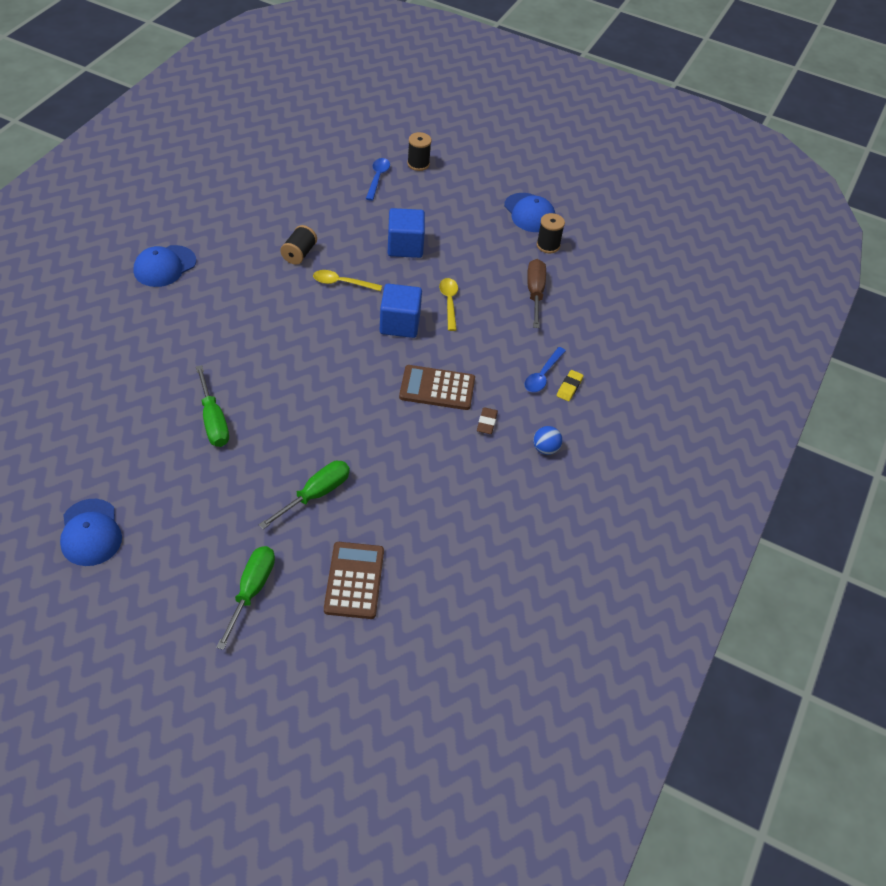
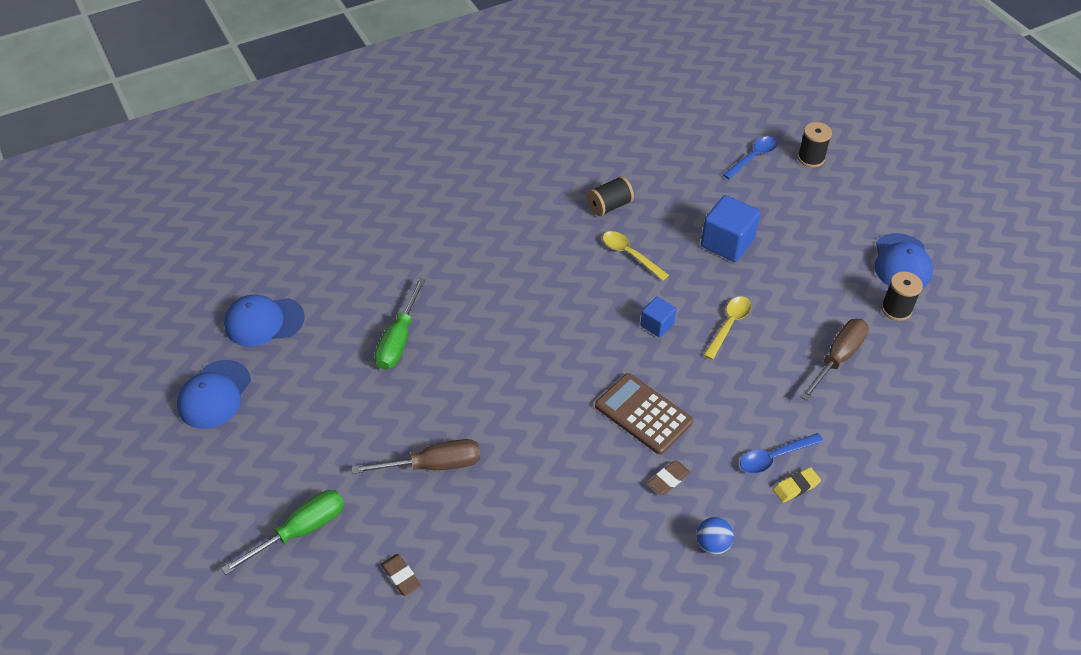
camera: 40 degrees right, 0 degrees up
(164, 266) = (472, 166): blue cap -> blue cap (264, 321)
(315, 495) = (433, 465): green screwdriver -> brown screwdriver
(354, 580) = (401, 576): brown calculator -> brown eraser
(400, 324) = (657, 325): blue cube -> blue cube, size x0.57

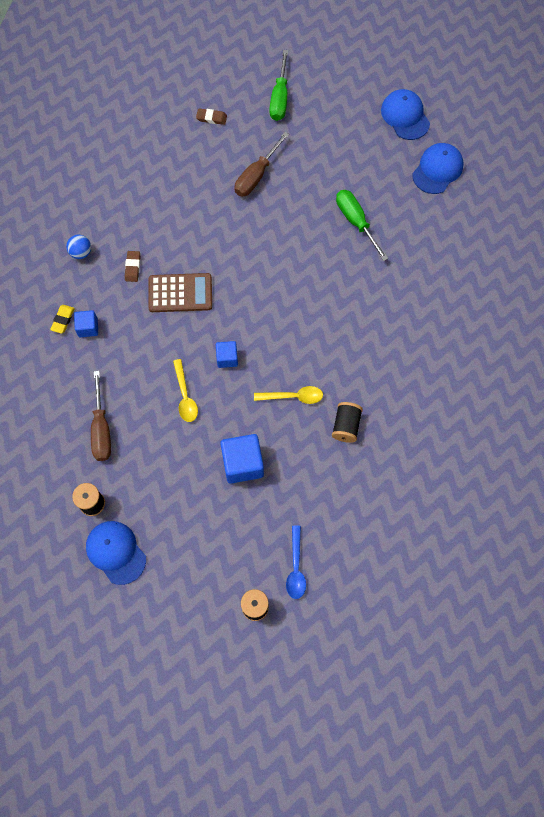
camera: 135 degrees right, 20 degrees up
(774, 457) = (88, 328): blue spoon -> blue cube

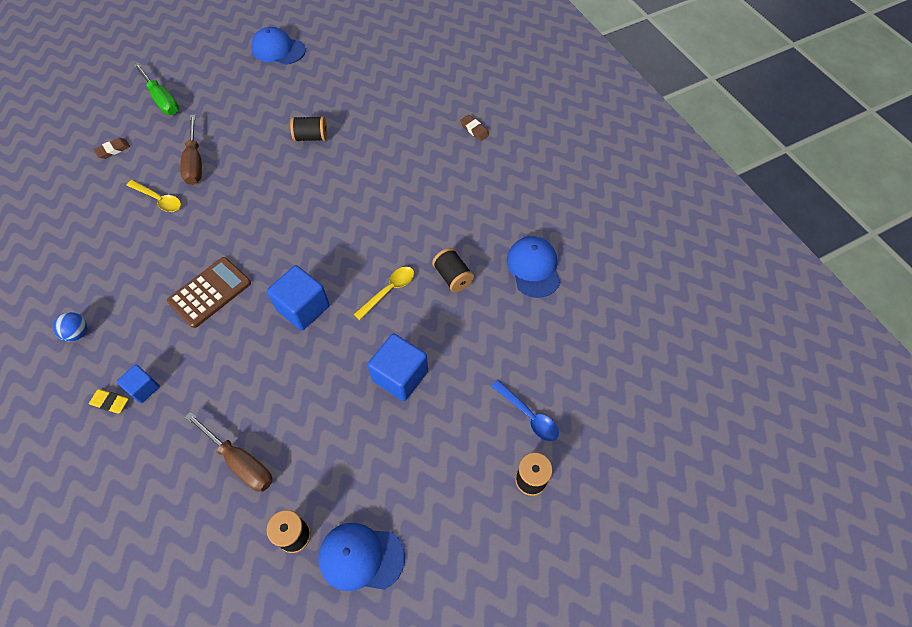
camera: 45 degrees left, 10 degrees down
(63, 320) = (110, 402): yellow eraser -> yellow eraser turned 45 degrees counterclockwise
(133, 267) = (143, 306): brown eraser -> brown eraser (474, 129)
(185, 396) = (295, 367): yellow spoon -> yellow spoon (159, 200)
(227, 358) = (303, 308): blue cube -> blue cube, size x1.75
(356, 222) = (311, 137): green screwdriver -> black spool
(437, 170) = (338, 65): blue cap -> blue cap (533, 268)

